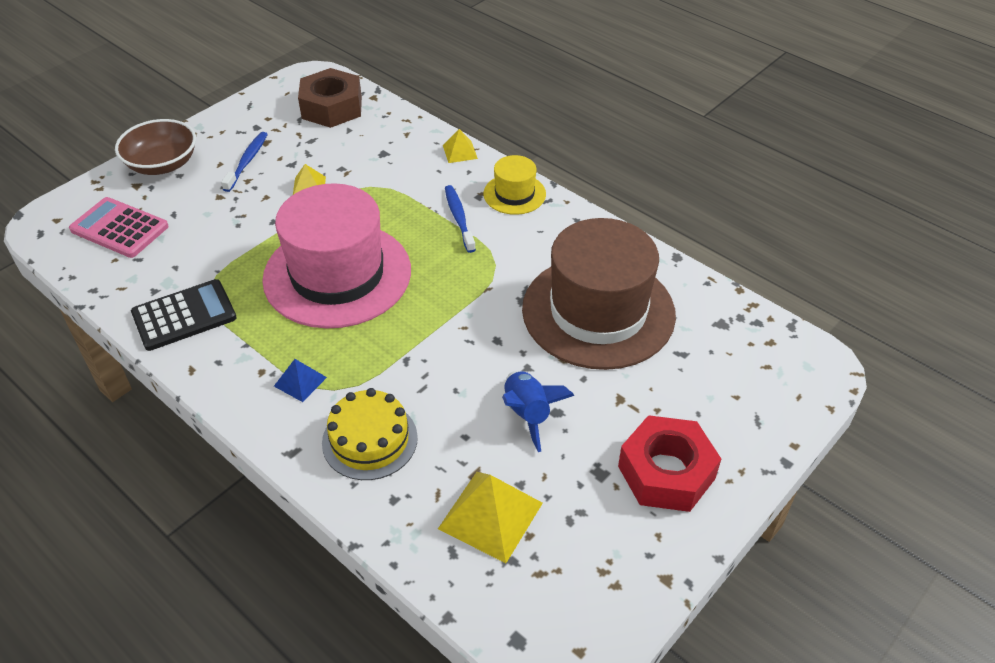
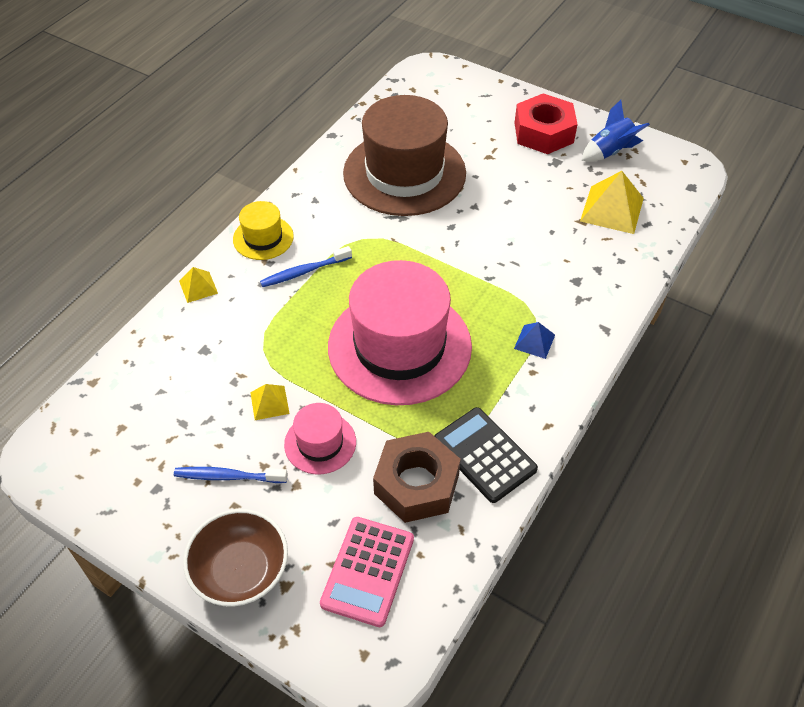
camera: 100 degrees left, 5 degrees up
(252, 213) = (320, 443): none -> pink hat
(332, 107) = (114, 418): brown nut -> brown nut (416, 484)
(370, 440) = (576, 284): yellow cake -> none
(528, 414) = (519, 201): blue rocket -> blue rocket (610, 151)

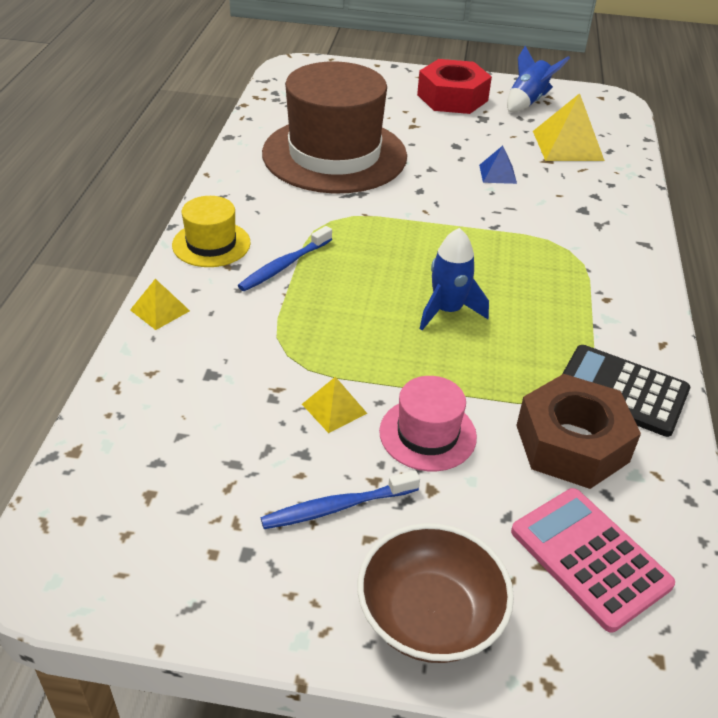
camera: 25 degrees left, 10 degrees down
(368, 571) = (589, 558): pink calculator -> pink calculator turned 150 degrees clockwise
(399, 346) = (447, 311): pink hat -> blue rocket
(534, 341) = (586, 271): blue pyramid -> blue pyramid (498, 174)

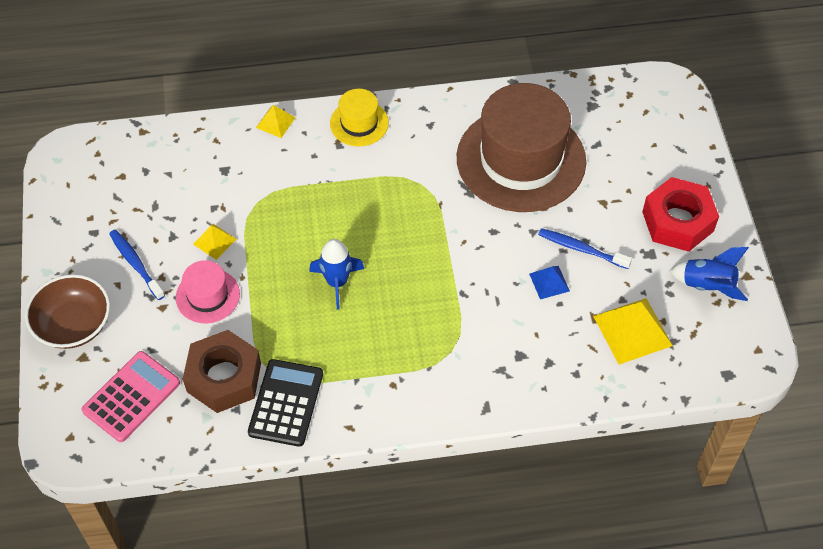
camera: 75 degrees right, 15 degrees up
(284, 266) = (351, 172): blue toothbrush -> blue toothbrush (581, 249)

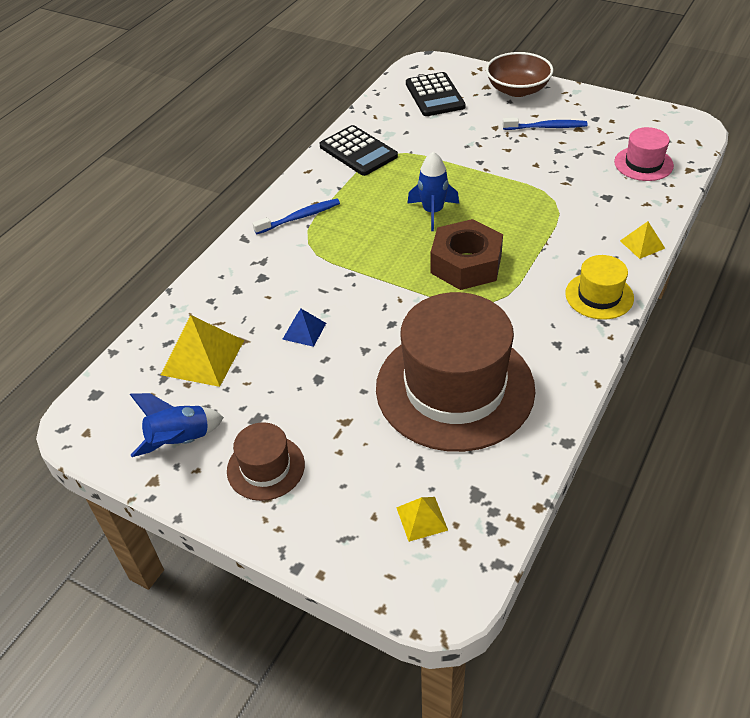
camera: 130 degrees right, 10 degrees down
(131, 397) = (435, 95): pink calculator -> black calculator
(207, 296) = (484, 148): pink hat -> pink hat (643, 164)
(215, 241) = (533, 168): yellow pyramid -> yellow pyramid (421, 518)
(224, 377) = (408, 133): brown nut -> brown nut (466, 264)
(581, 249) = (313, 372): blue toothbrush -> blue toothbrush (299, 217)
(677, 221) = (265, 467): red nut -> brown hat

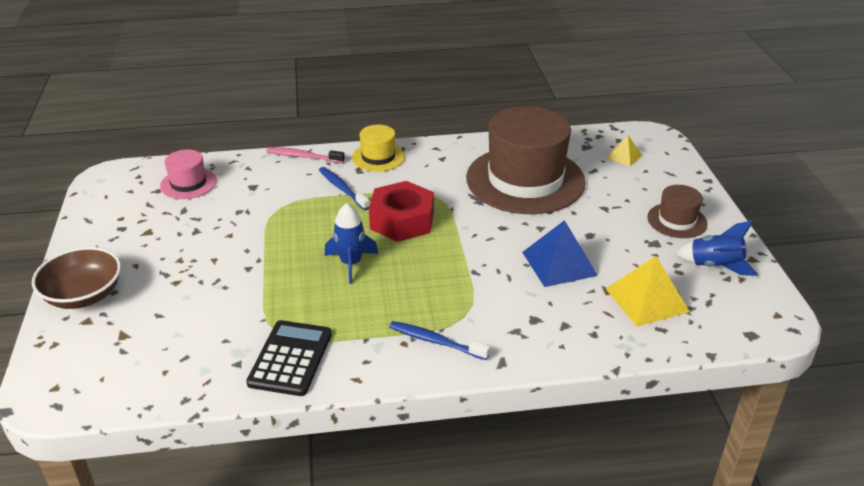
camera: 130 degrees left, 10 degrees down
(304, 331) = (559, 263): blue pyramid -> blue pyramid, size x1.84
(435, 95) = (128, 353): black calculator -> none
(466, 264) = (402, 220): brown nut -> red nut
(546, 127) = (156, 250): blue toothbrush -> blue toothbrush (342, 189)
(642, 244) = (303, 157): yellow pyramid -> pink toothbrush

